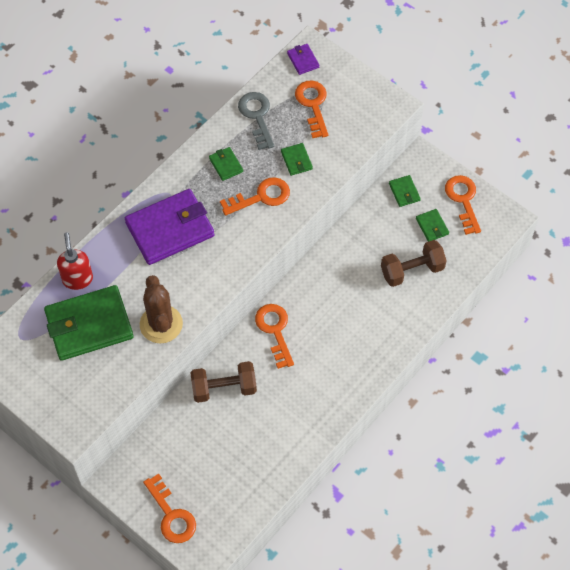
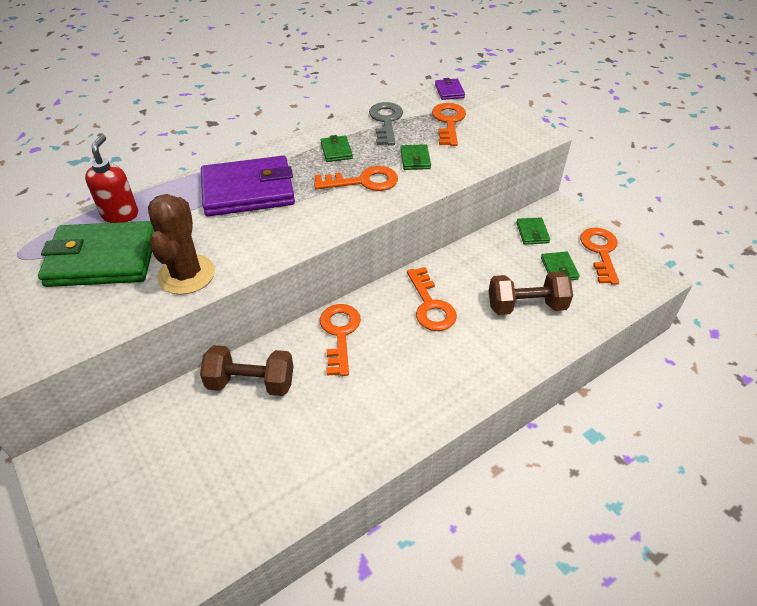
camera: 15 degrees right, 15 degrees down
(171, 515) = (100, 531): orange key -> orange key (430, 305)

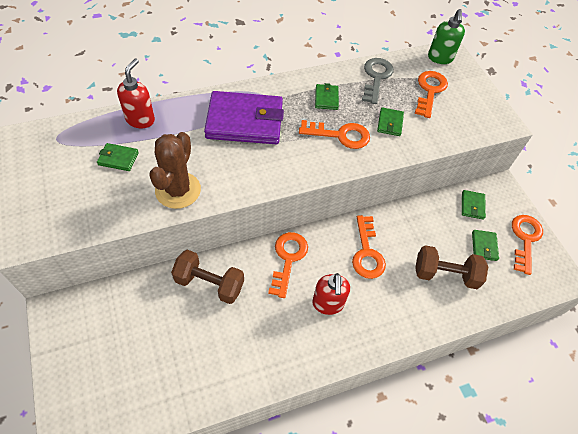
camera: 10 degrees right, 10 degrees up
(102, 259) = (118, 158): green wallet -> green wallet, size x0.43
(402, 369) = (328, 304): none -> red soap dispenser
(449, 91) = (440, 58): purple wallet -> green soap dispenser

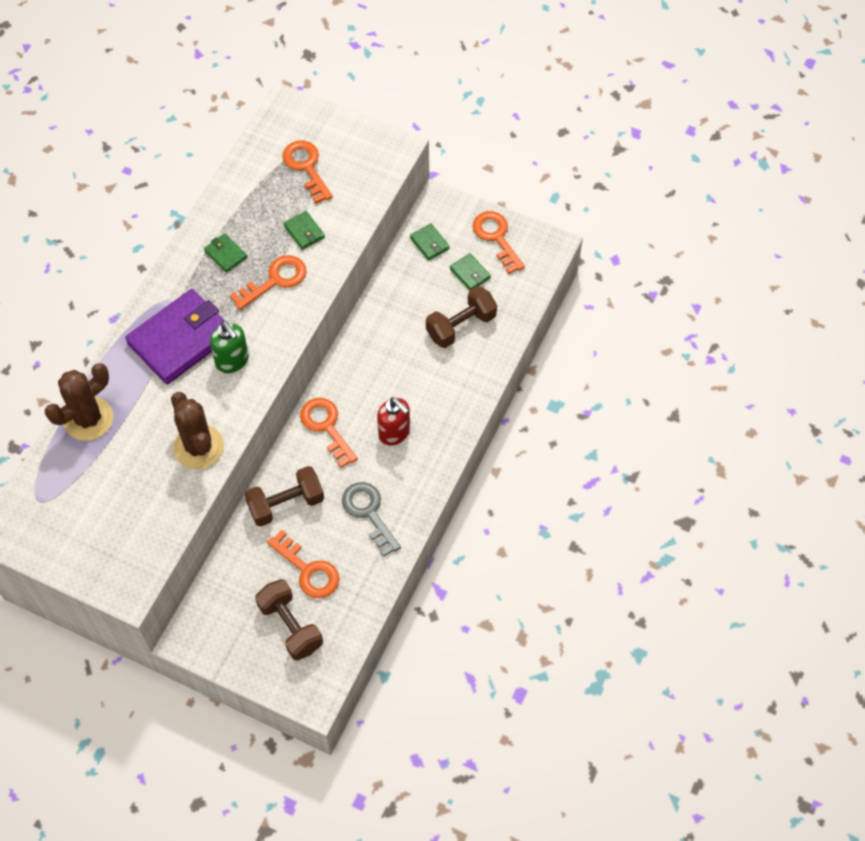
camera: 40 degrees left, 5 degrees up
(117, 370) = (290, 626): none -> brown dumbbell
(118, 158) = (116, 467): green wallet -> none
(140, 119) = (88, 419): red soap dispenser -> brown cactus
(367, 252) = (383, 363): orange key -> orange key (308, 570)
(376, 77) = (246, 193): grey key -> grey key (368, 513)
(440, 58) = (282, 121): green soap dispenser -> green soap dispenser (232, 361)

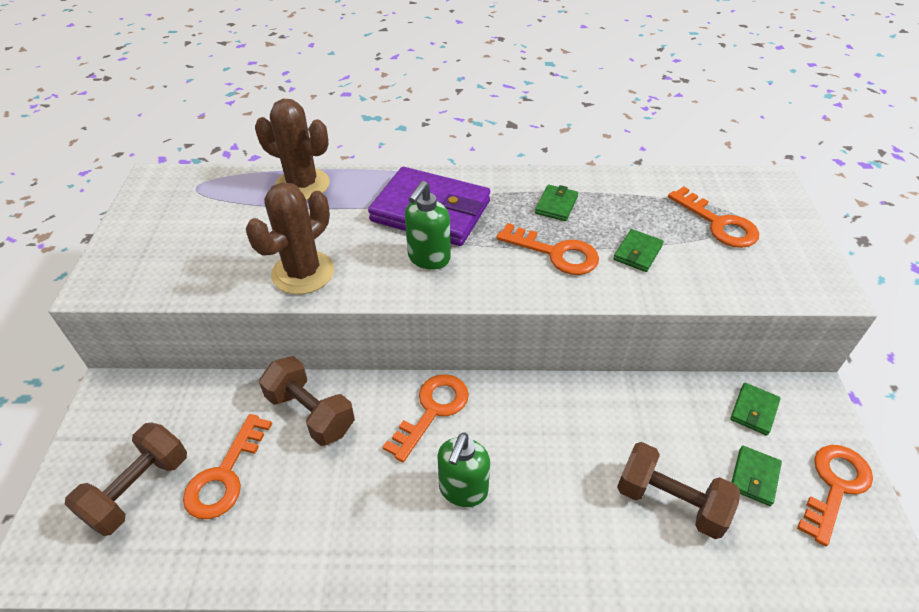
camera: 65 degrees right, 15 degrees down
(306, 167) = (718, 223): orange key -> orange key turned 105 degrees clockwise
(368, 513) = (330, 511): grey key -> none
(394, 433) = (463, 490): red soap dispenser -> green soap dispenser

